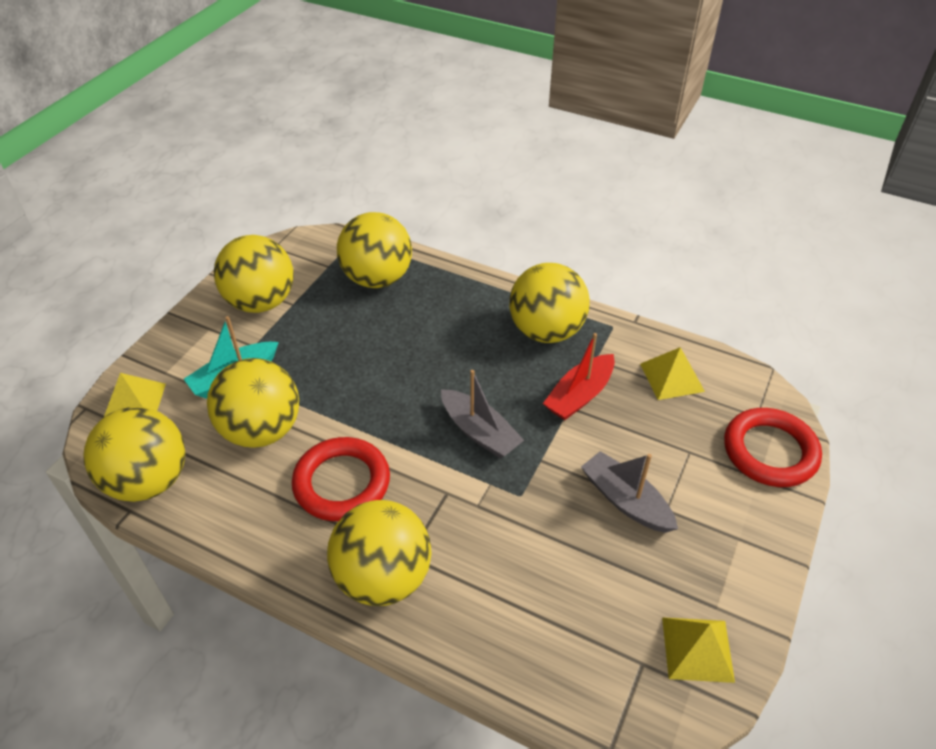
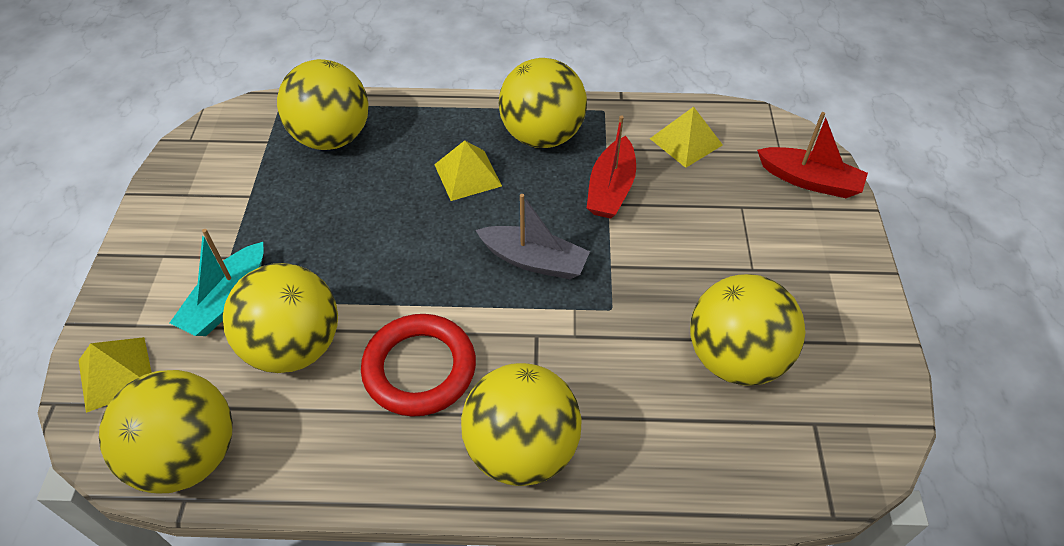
camera: 25 degrees left, 5 degrees up
(261, 302) = (210, 205): yellow ball -> yellow ball (735, 358)
(625, 500) = (712, 275): grey boat -> none
(697, 649) = (853, 388): yellow pyramid -> yellow pyramid (468, 175)
(770, 451) = (809, 181): red ring -> red boat

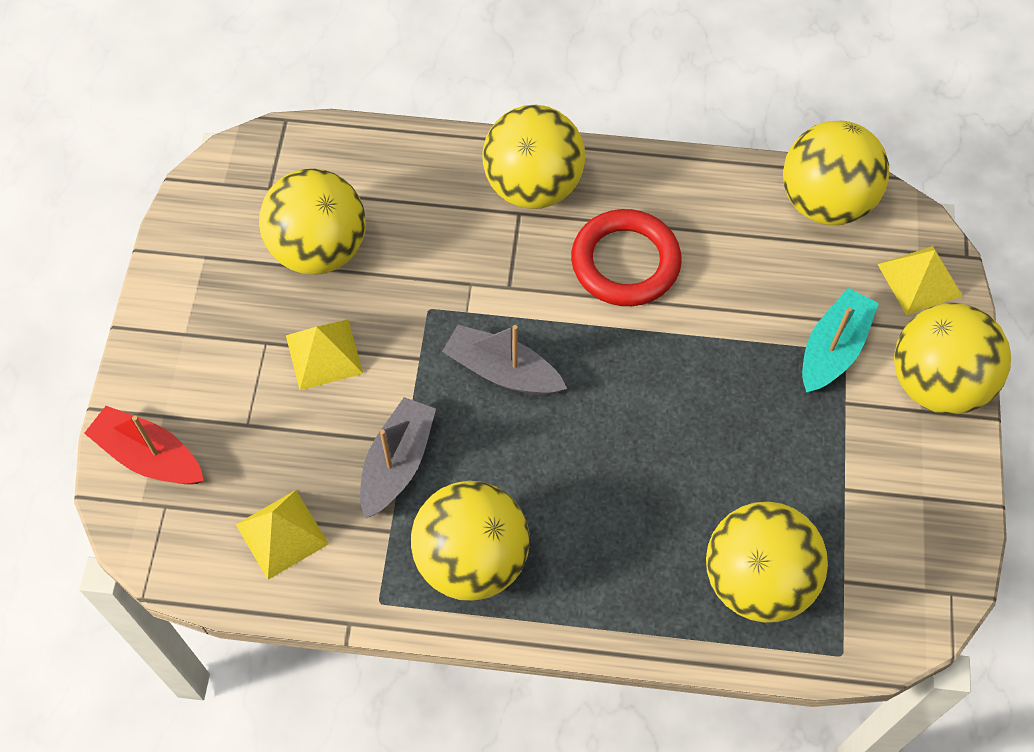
camera: 175 degrees left, 10 degrees up
(294, 346) = (751, 293): yellow ball -> yellow ball (936, 383)
(468, 175) = (573, 500): yellow pyramid -> yellow pyramid (324, 354)
(611, 189) = (397, 463): red boat -> grey boat

